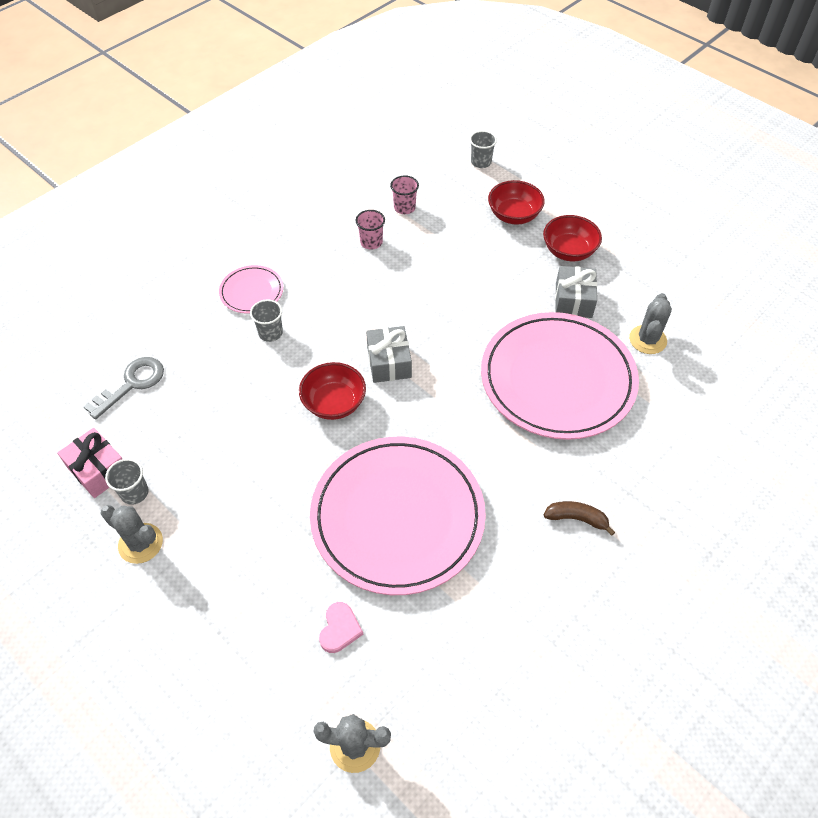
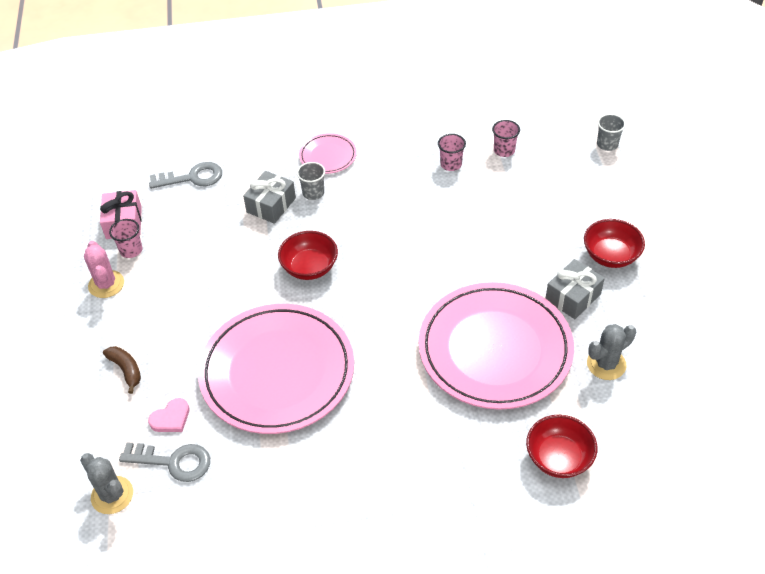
camera: 40 degrees right, 5 degrees down
(134, 493) = (131, 250): grey cup -> pink cup
(140, 543) = (106, 284): grey cactus -> pink cactus
(383, 668) = (173, 462): none -> grey key
(389, 362) = (376, 261): grey gift -> grey gift (271, 205)
(514, 215) = (591, 202): red bowl -> red bowl (558, 458)
(577, 519) = (404, 458): brown banana -> brown banana (126, 370)

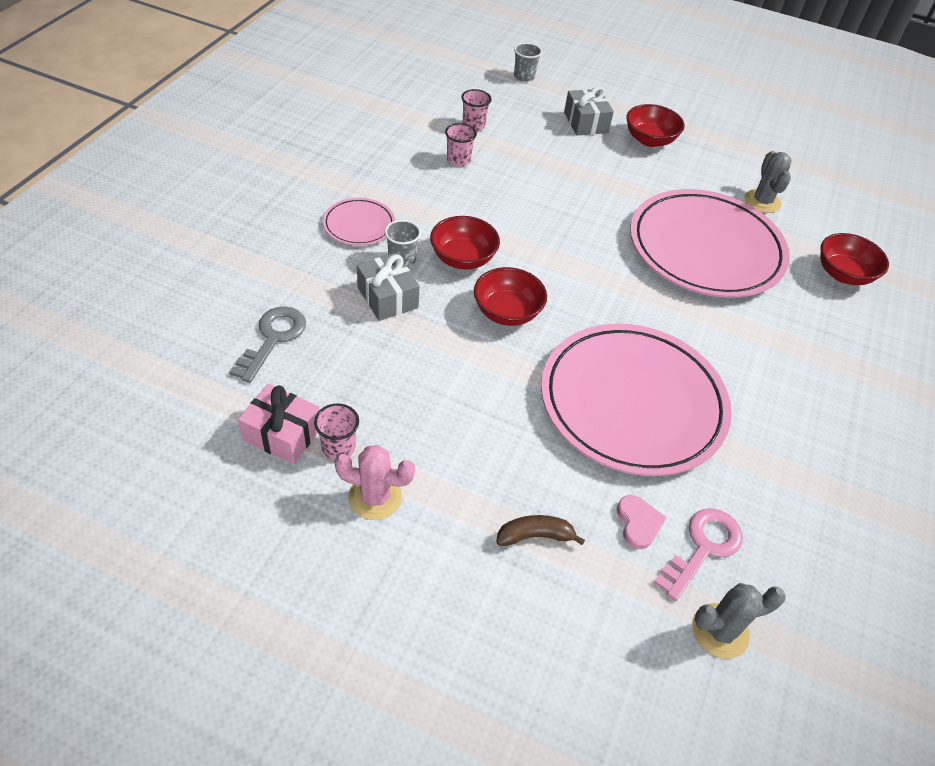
camera: 65 degrees left, 0 degrees up
(173, 462) = (703, 547): grey key -> pink key
(343, 220) = (463, 258): none -> red bowl
(573, 297) = (679, 180): grey gift -> grey gift (585, 122)

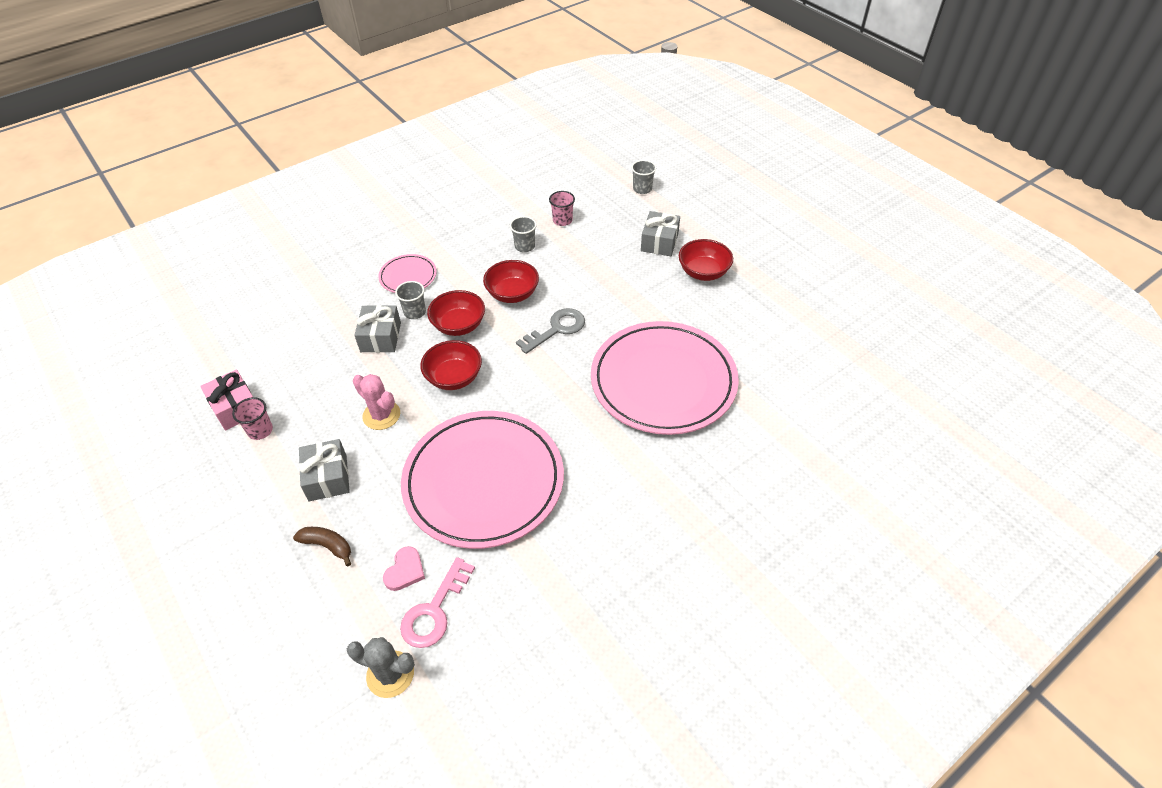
camera: 35 degrees right, 0 degrees up
(273, 338) = (284, 340): grey key -> grey key (556, 329)
(375, 497) = (253, 473): pink cactus -> pink cactus (381, 415)
(458, 160) = (524, 246): pink cup -> grey cup
(467, 466) = (328, 478): none -> grey gift
(703, 547) = (434, 610): pink key -> pink key turned 135 degrees clockwise
(762, 201) = (758, 357): grey cactus -> none
(843, 274) = (773, 447): red bowl -> red bowl (512, 294)

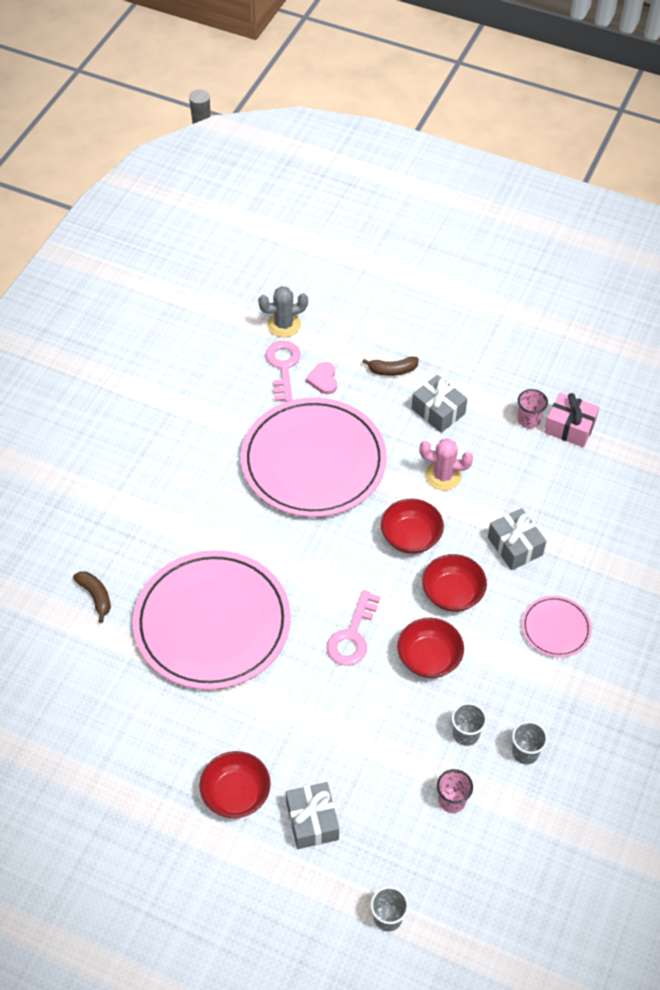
camera: 150 degrees right, 5 degrees up
(415, 312) = (508, 588): grey cup -> grey cup (525, 752)
(556, 329) = (352, 635): grey key -> pink key
(758, 445) = (96, 596): none -> brown banana

